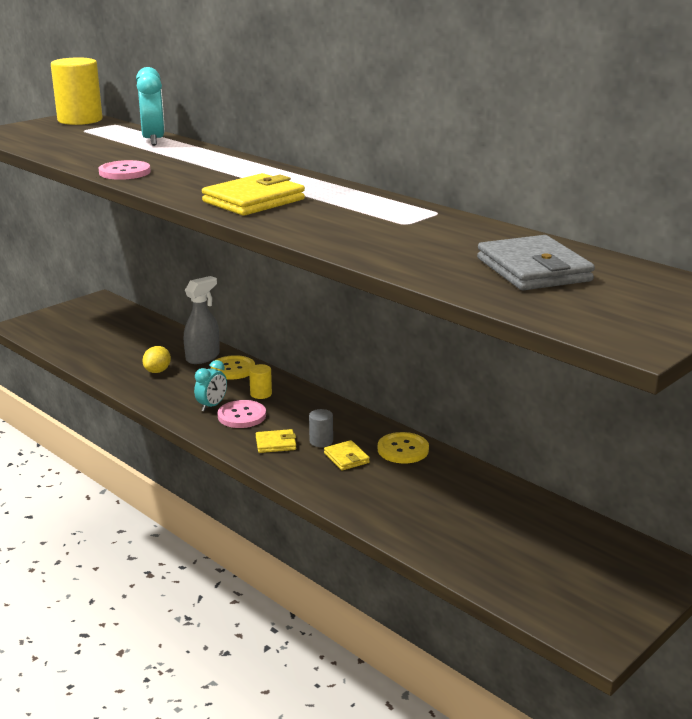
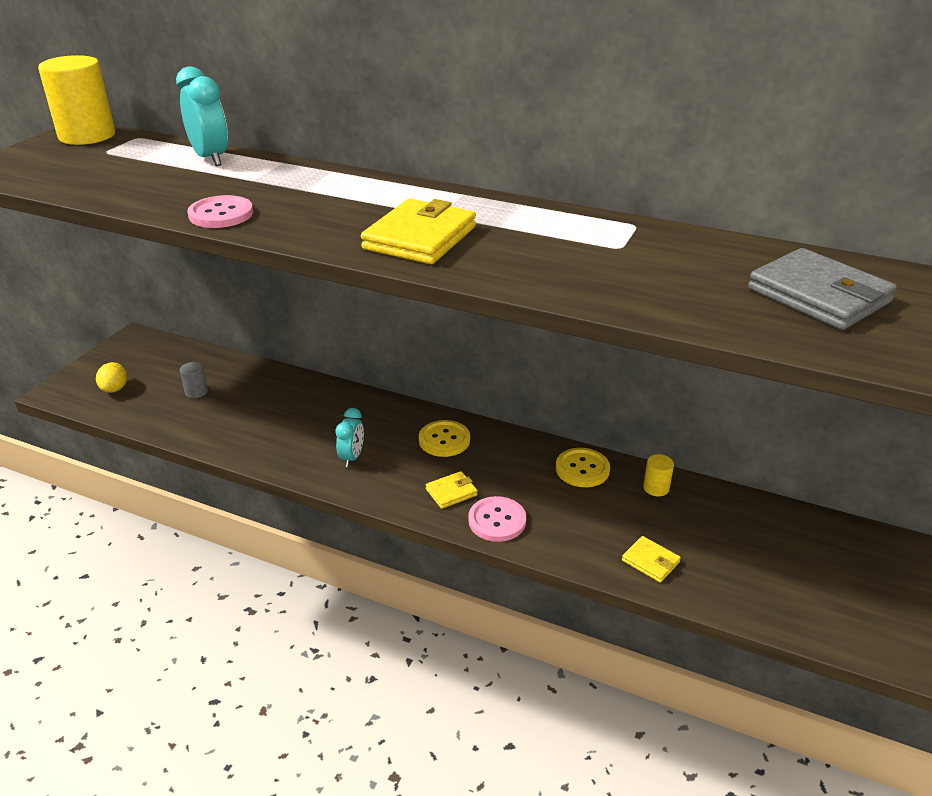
camera: 20 degrees left, 10 degrees up
(157, 371) = (262, 423): yellow lemon -> yellow lemon (115, 389)
(203, 357) = (301, 394): grey spray bottle -> none
(233, 369) = (344, 403): yellow button -> yellow button (444, 440)
(242, 416) = (392, 463): pink button -> pink button (497, 520)
(261, 394) = (394, 430): yellow cylinder -> yellow cylinder (656, 488)
(321, 441) = (495, 478): grey cylinder -> grey cylinder (196, 392)
(346, 458) = (534, 493): yellow wallet -> yellow wallet (650, 561)

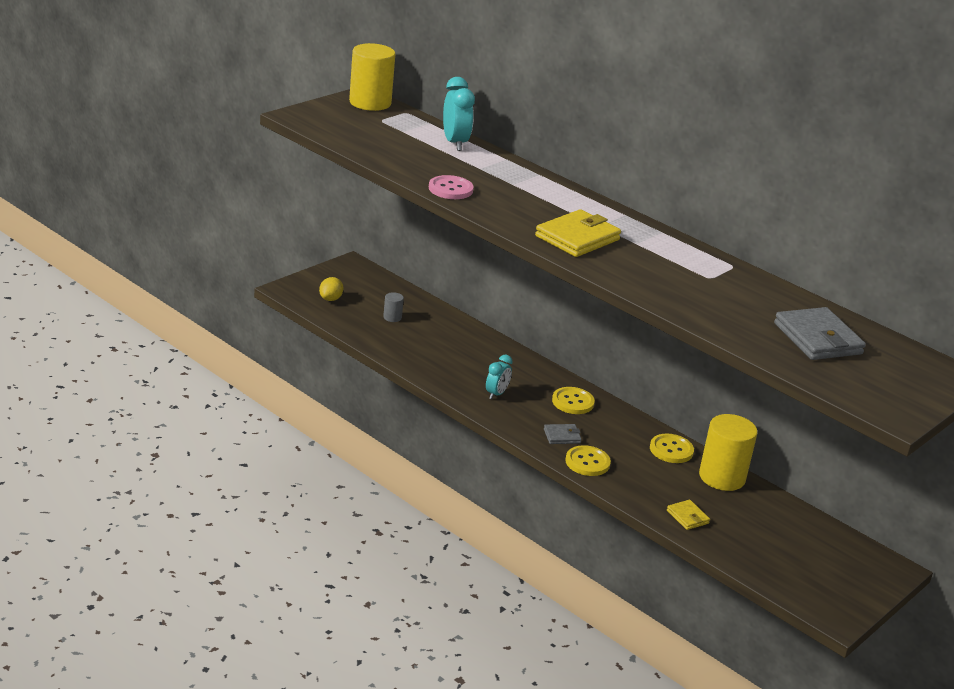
camera: 15 degrees right, 5 degrees down
(451, 492) = (562, 436): yellow wallet -> grey wallet
(497, 520) = (587, 462): pink button -> yellow button
(656, 488) = (722, 477): yellow cylinder -> yellow cylinder, size x2.24

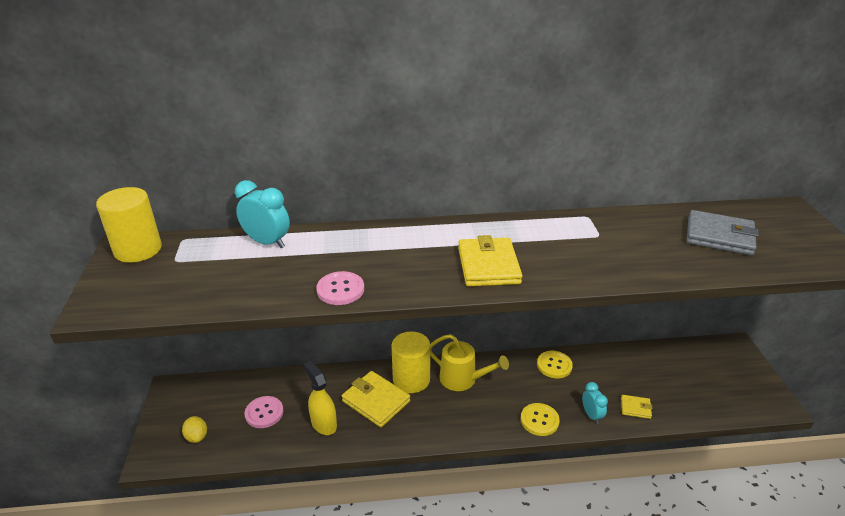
camera: 45 degrees left, 5 degrees up
(392, 317) = (264, 413): grey cylinder -> pink button
(422, 350) = (323, 423): none -> yellow spray bottle
(481, 366) = (376, 401): none -> yellow wallet
(496, 394) = (418, 416): turquoise clock -> turquoise clock (591, 415)
(562, 436) = (498, 413): grey wallet -> none
(573, 402) = (462, 379): yellow button -> yellow watering can
(722, 477) = (600, 361): yellow cylinder -> yellow cylinder (411, 379)

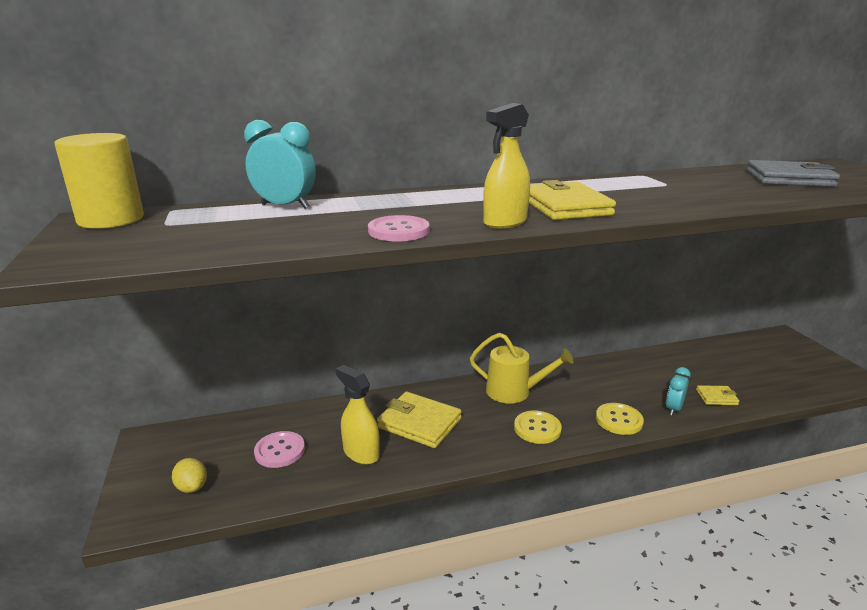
camera: 10 degrees left, 10 degrees down
(411, 379) = (454, 398): yellow cylinder -> none
(427, 285) = (505, 222): none -> yellow spray bottle
(554, 365) = (609, 369): yellow button -> yellow button (537, 428)
(591, 415) = (673, 409): turquoise clock -> turquoise clock turned 120 degrees counterclockwise

